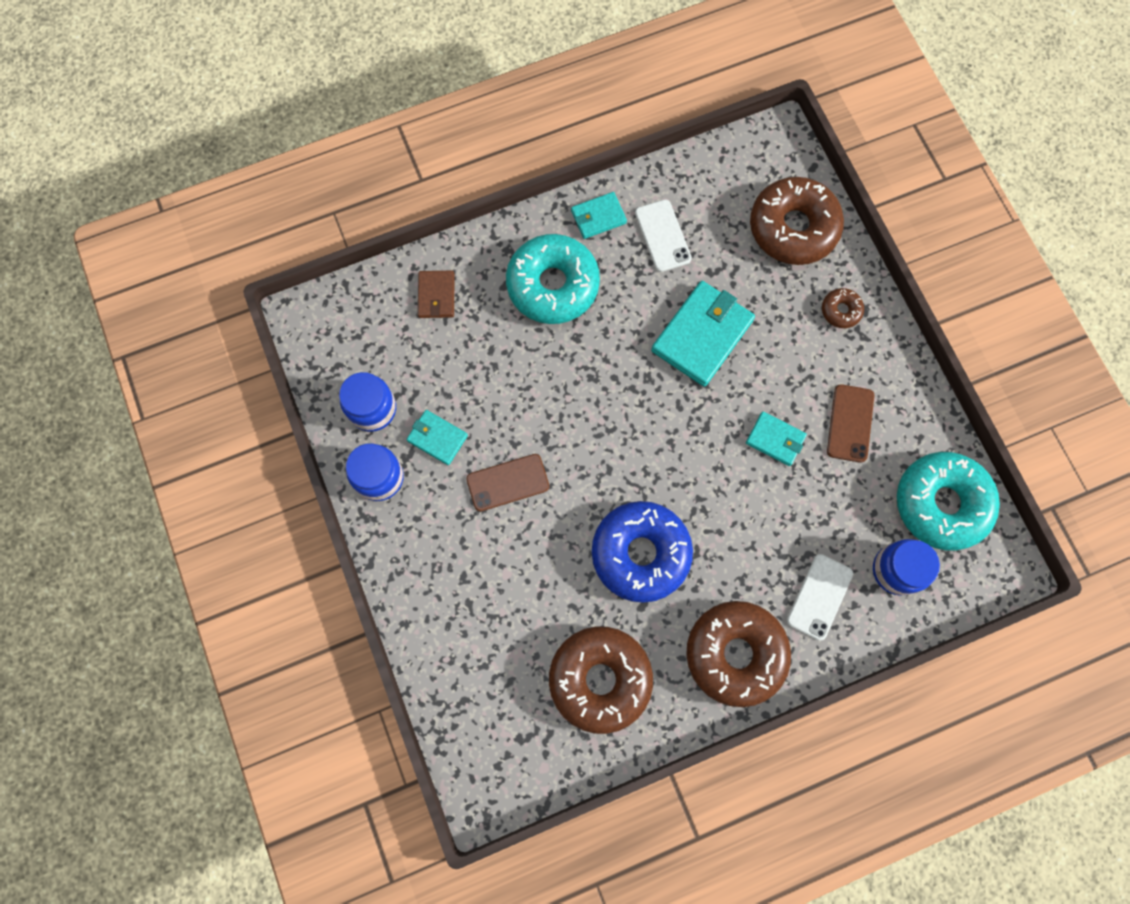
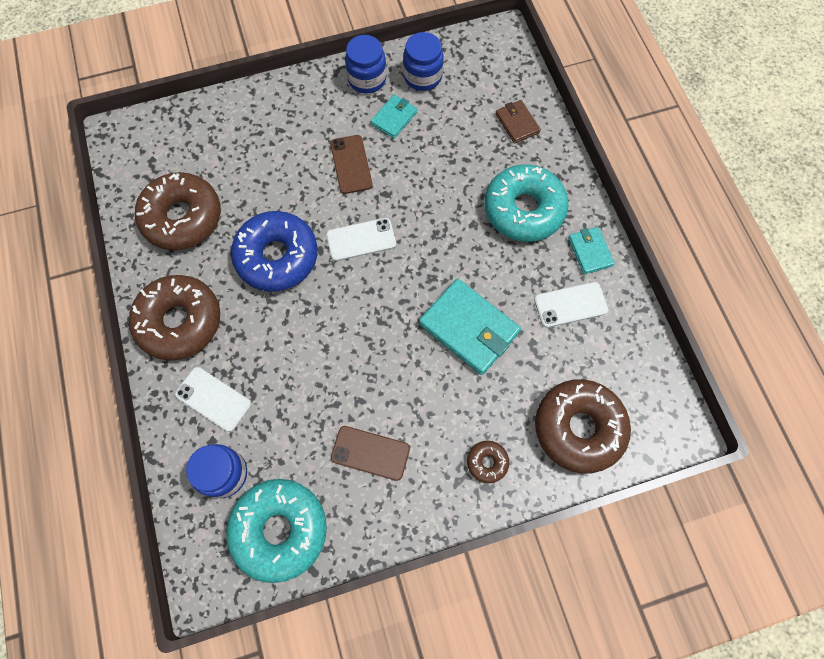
camera: 95 degrees right, 5 degrees down
(436, 296) = (517, 123): brown wallet -> brown wallet turned 60 degrees clockwise
(608, 459) = (361, 239): none -> white phone
(775, 439) = (362, 380): turquoise wallet -> none

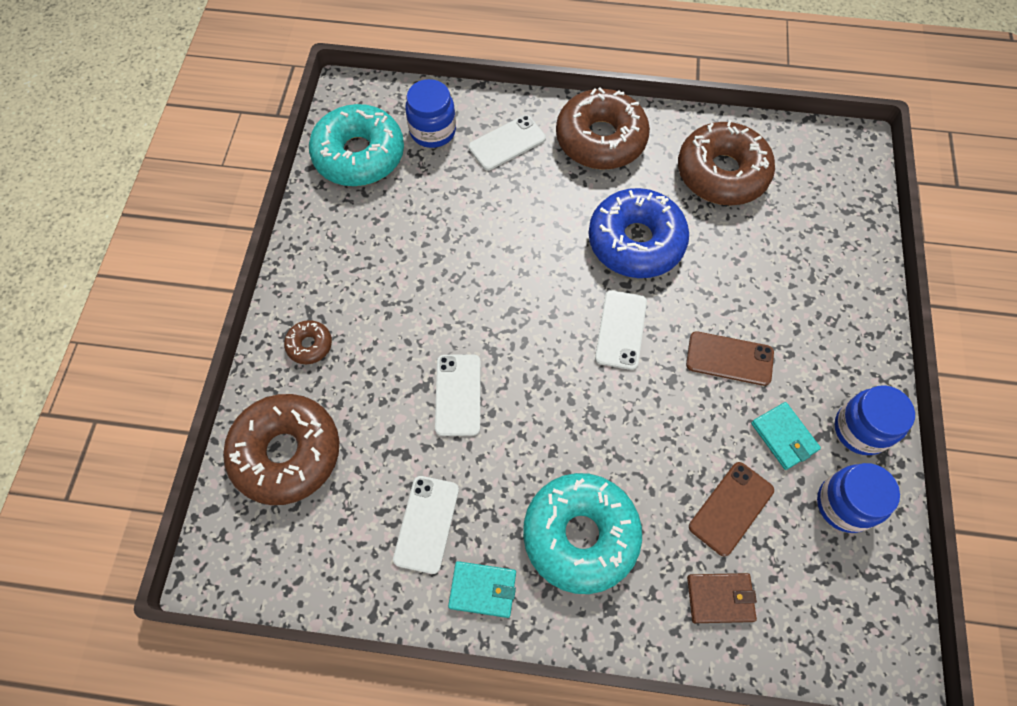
camera: 115 degrees right, 5 degrees down
(370, 453) = (382, 248): brown phone -> brown phone (731, 508)
(469, 328) = (458, 395): turquoise wallet -> white phone

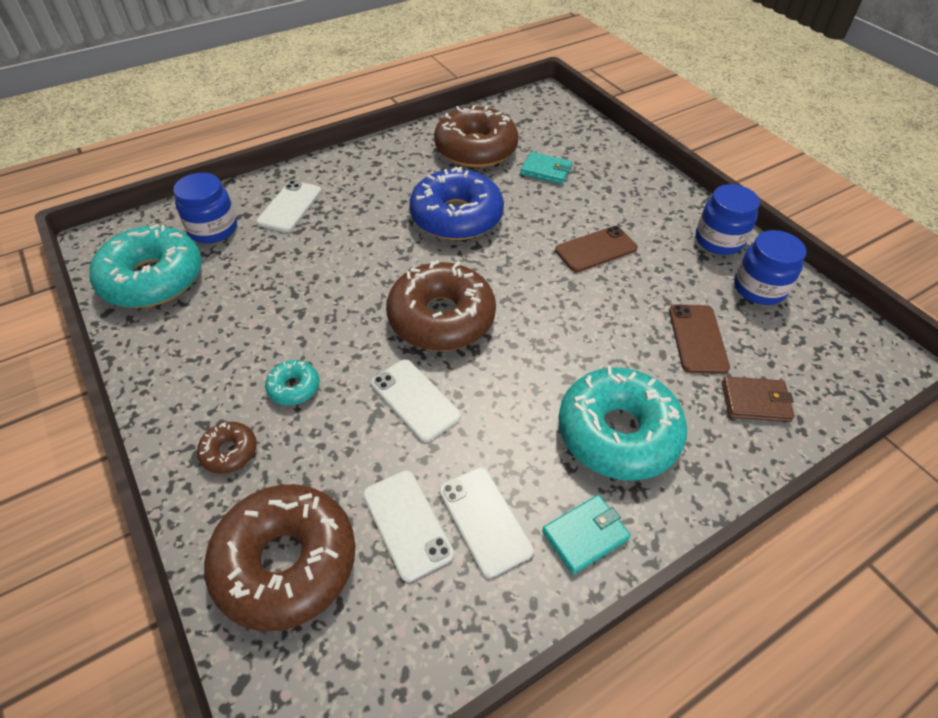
camera: 40 degrees left, 15 degrees down
(385, 323) = (294, 387): none -> turquoise donut
(600, 139) = (366, 170): brown donut -> brown donut (441, 318)
(621, 330) = (502, 276): white phone -> white phone (407, 524)
(720, 598) = (755, 401): brown wallet -> brown wallet turned 45 degrees clockwise
(784, 437) = (680, 273): turquoise wallet -> turquoise wallet (546, 171)

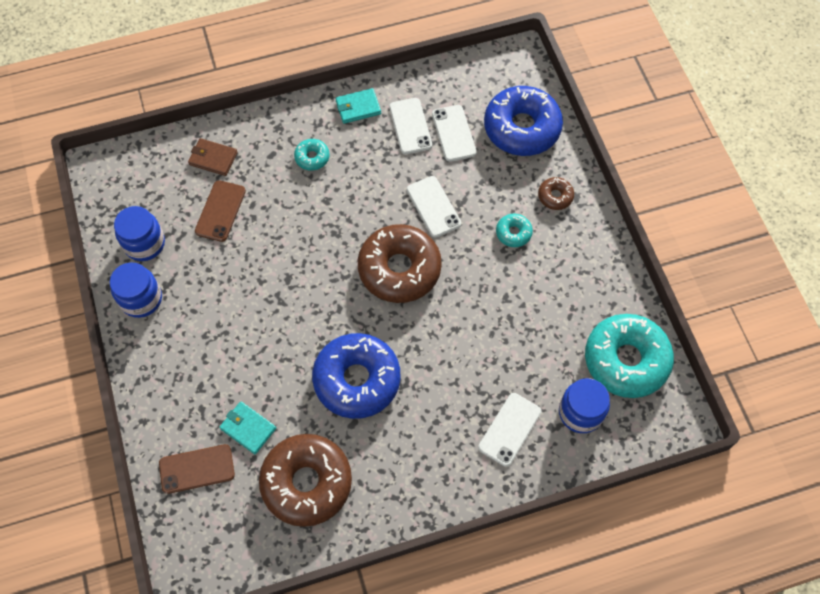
camera: 165 degrees left, 15 degrees up
(286, 562) = (522, 128): brown donut -> blue donut
(596, 249) = (250, 312): brown phone -> brown phone (197, 469)
(617, 433) = (312, 157): turquoise donut -> turquoise donut, size x0.45

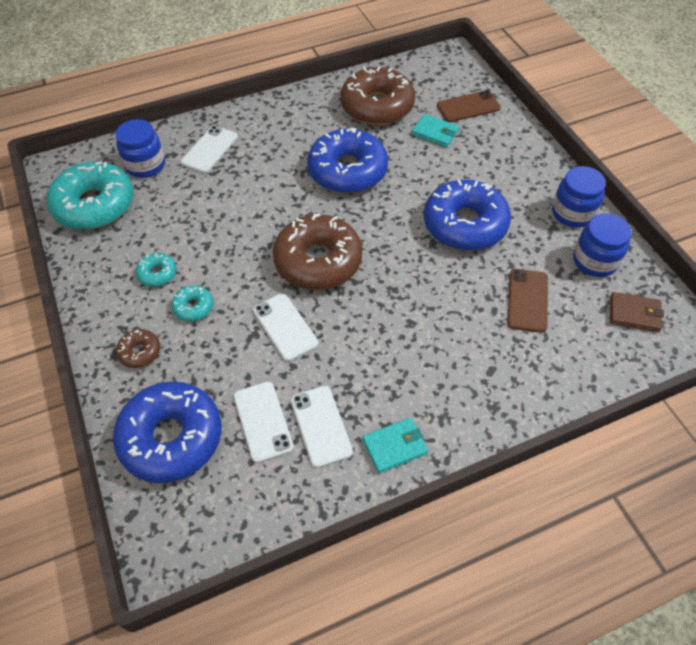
camera: 175 degrees right, 10 degrees down
(213, 158) = (560, 359): brown wallet -> brown wallet (634, 314)
(251, 296) = (465, 224): none -> blue donut
(312, 157) = (439, 371): turquoise donut -> turquoise donut (157, 274)

